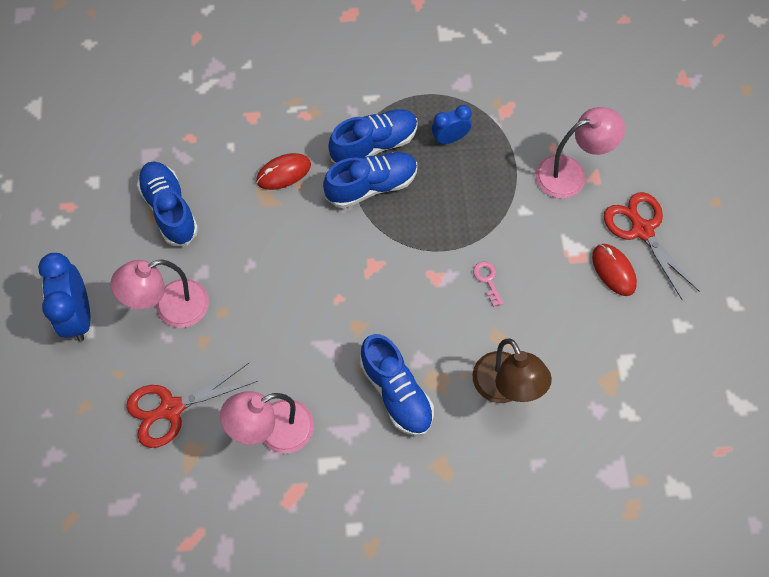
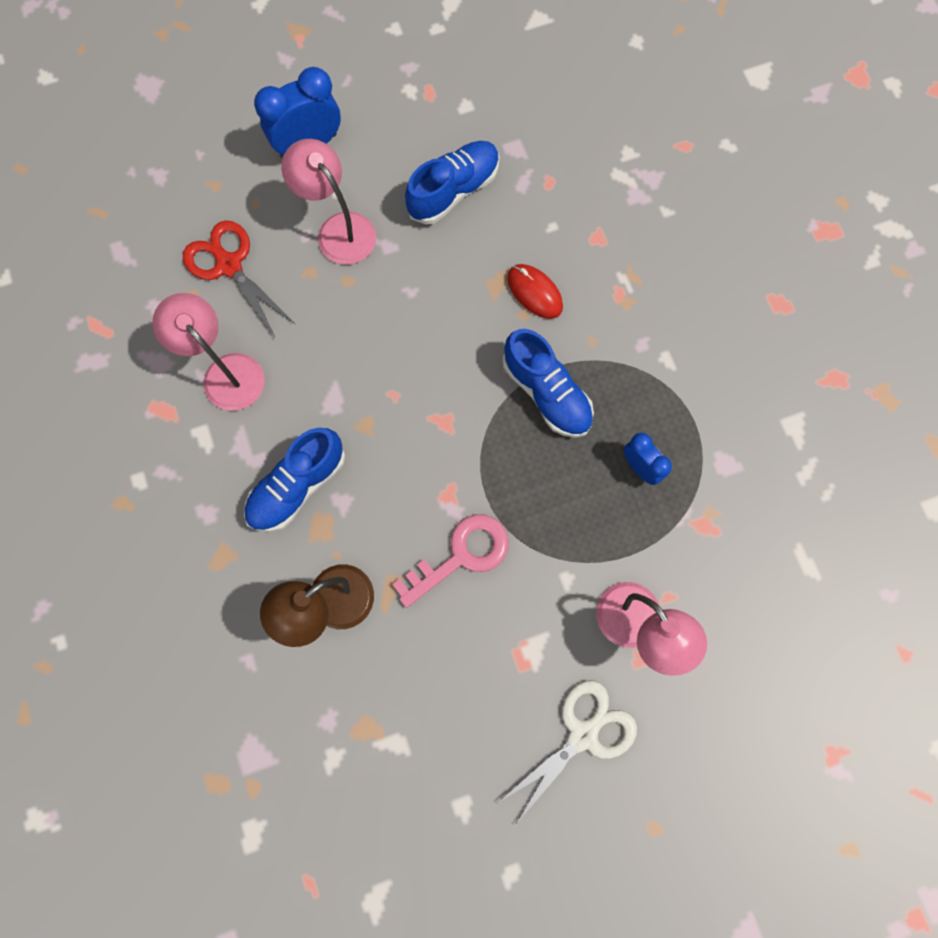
camera: 75 degrees right, 10 degrees up
(374, 145) = (603, 381): blue shoe -> none
(487, 280) = (461, 555): pink key -> pink key, size x2.05
(613, 270) = (515, 707): red mouse -> none
(642, 230) = (582, 735): red scissors -> white scissors

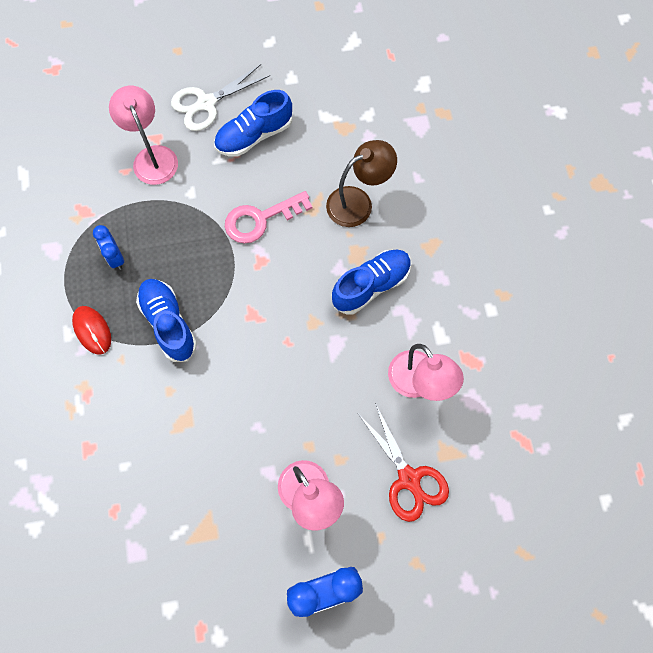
camera: 170 degrees left, 5 degrees down
(454, 190) = (200, 517): blue shoe -> blue shoe (254, 135)
(534, 292) = (155, 408): red mouse -> red mouse (92, 330)

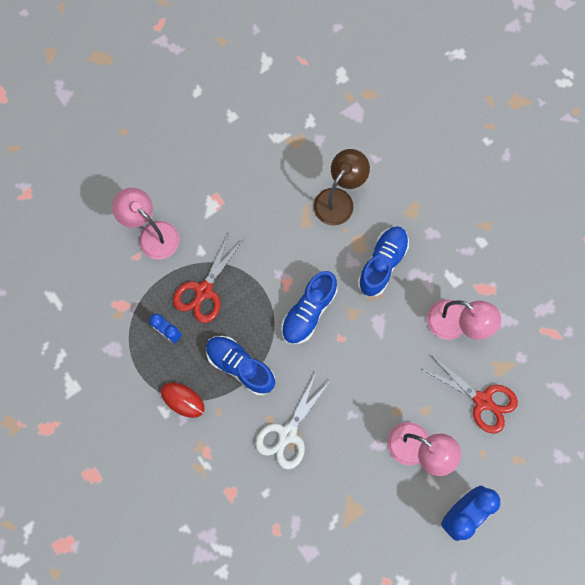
camera: 25 degrees left, 5 degrees up
(173, 232) = (204, 291): none -> red scissors
(206, 103) = (173, 168): white scissors -> white scissors (287, 434)
(254, 135) = (227, 179): blue shoe -> blue shoe (308, 312)
(260, 219) = (268, 248): pink key -> none

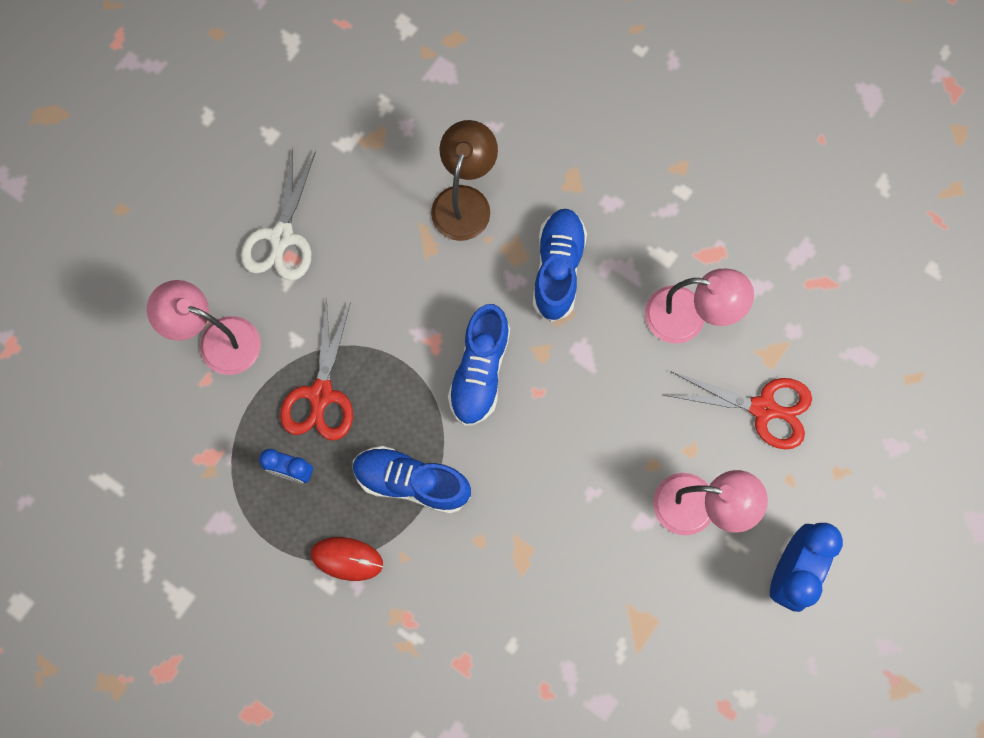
camera: 20 degrees left, 0 degrees up
(287, 434) = (512, 552): white scissors -> white scissors (281, 237)

